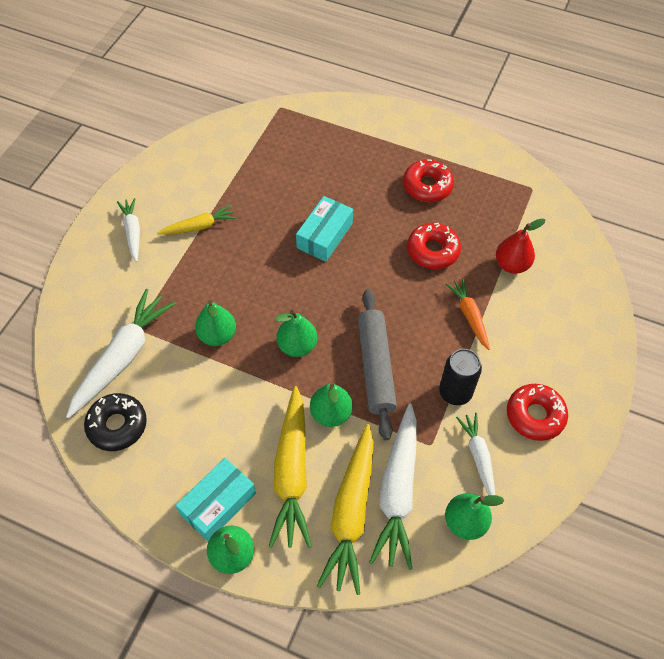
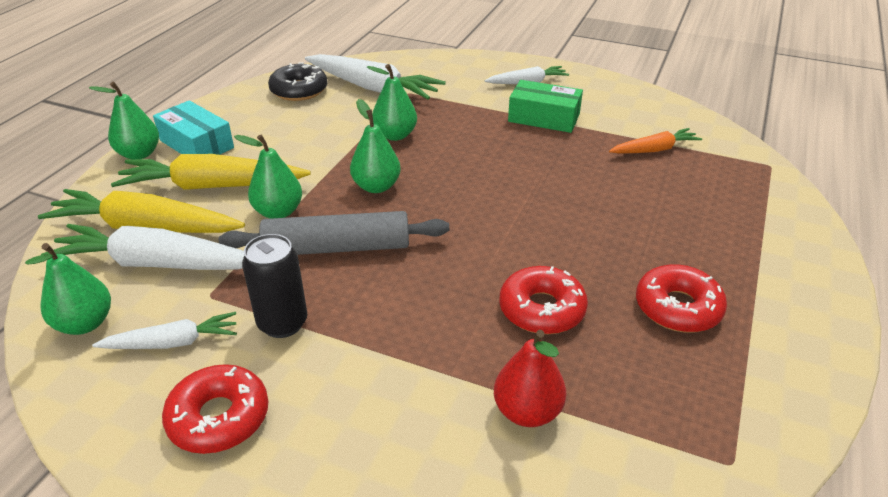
camera: 90 degrees right, 20 degrees down
(199, 226) = (544, 118): yellow carrot -> green box
(325, 235) = (549, 205): turquoise box -> none
(469, 316) = (416, 346): orange carrot -> orange carrot (654, 150)

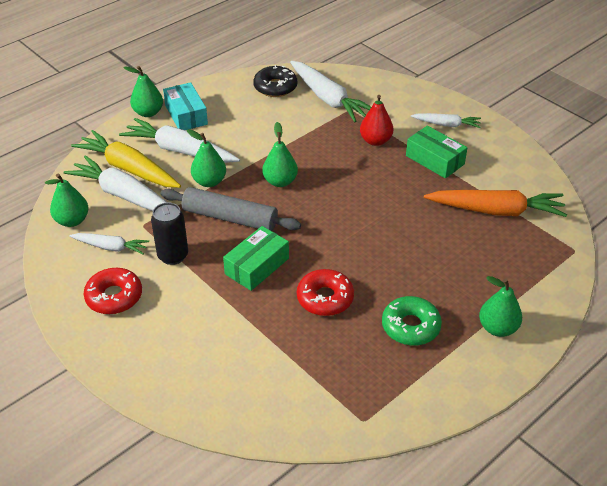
camera: 25 degrees right, 5 degrees up
(212, 186) = (180, 151): yellow carrot -> white carrot
(395, 135) = (318, 144): green pear -> green pear (497, 328)
(418, 298) = (257, 266): none -> green box
(527, 411) = (272, 352): red pear -> red pear (375, 141)
(654, 150) = (496, 211): orange carrot -> orange carrot, size x1.79
(677, 308) = (410, 326): red donut -> green donut

